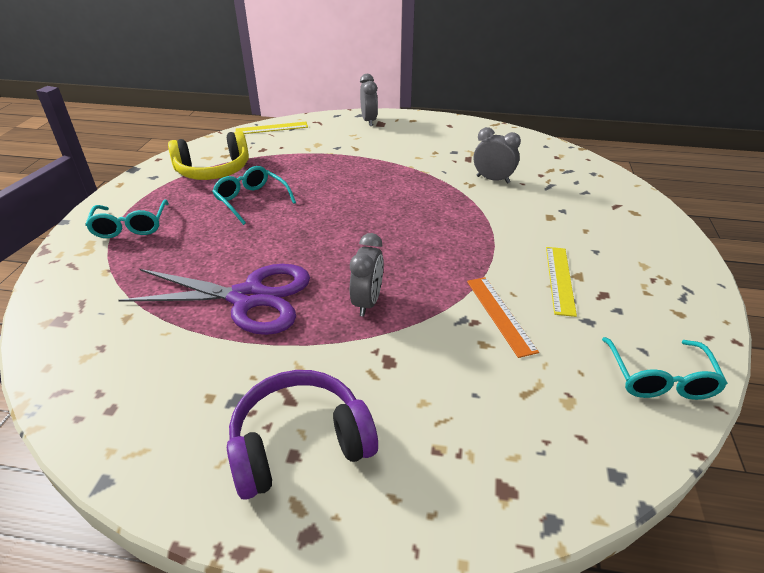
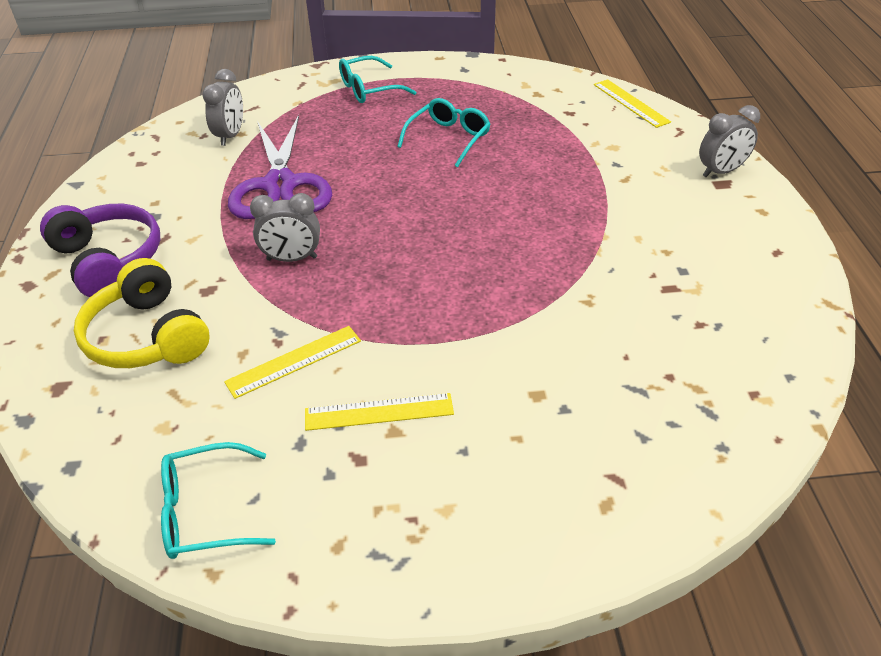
camera: 75 degrees right, 5 degrees up
(213, 171) = (497, 97): yellow headphones -> yellow headphones (147, 336)
(493, 179) = (617, 322): grey clock -> grey clock (230, 136)
(500, 314) = (294, 361): orange ruler -> yellow ruler

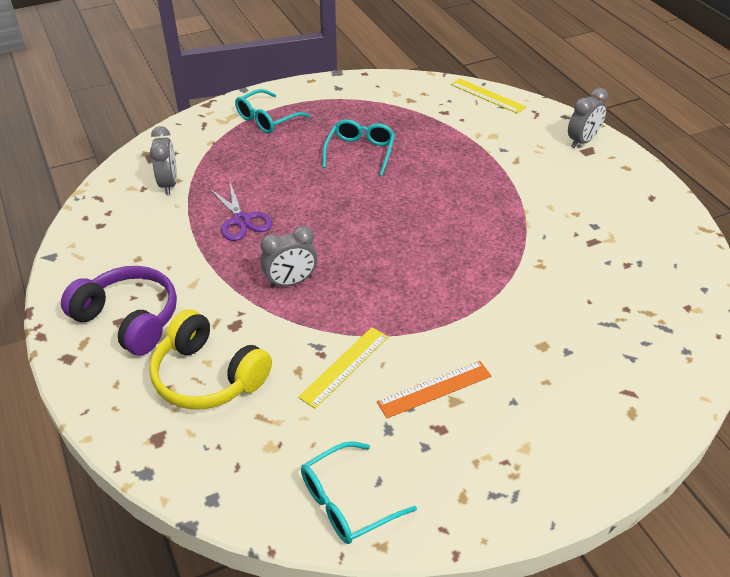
camera: 20 degrees left, 0 degrees up
(280, 185) = (241, 220): purple scissors -> purple scissors, size x0.57
(379, 412) = (434, 389): yellow ruler -> orange ruler

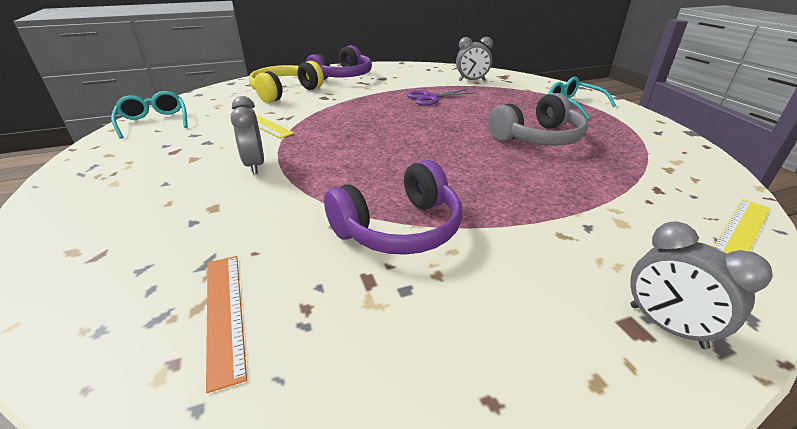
camera: 95 degrees right, 10 degrees down
(291, 282) = (357, 111): grey clock -> grey clock (255, 165)
(360, 152) = (537, 138): turquoise glasses -> grey headphones
(434, 389) = (212, 152): orange ruler -> orange ruler (224, 313)
(534, 231) = (399, 228): none -> purple headphones

